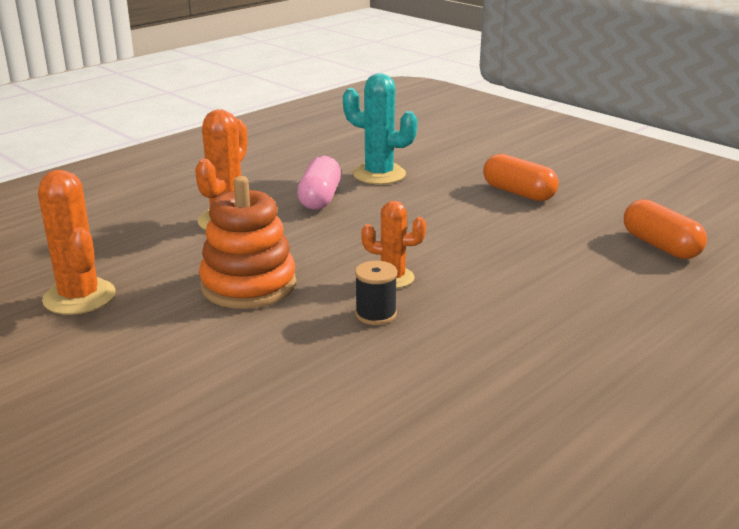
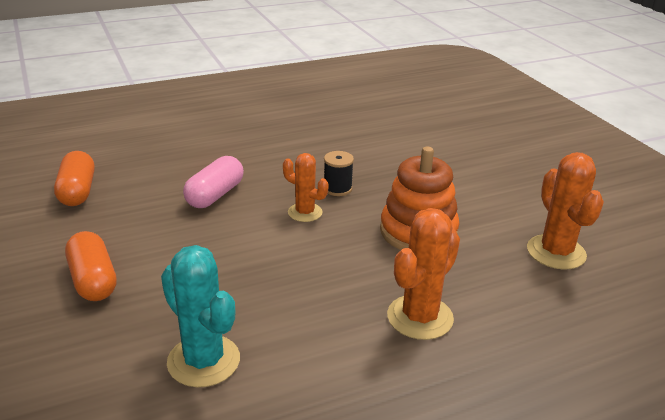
camera: 160 degrees left, 5 degrees up
(320, 198) = (304, 330): pink capsule -> pink capsule (215, 195)

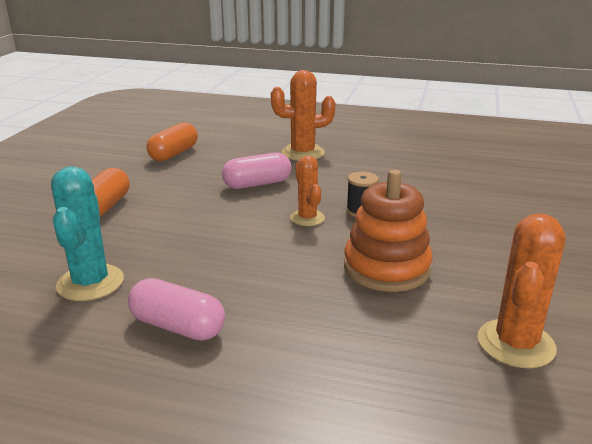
camera: 40 degrees right, 5 degrees down
(338, 357) = (178, 326): none -> pink capsule
(420, 317) = (286, 332): orange cactus -> orange cactus (303, 153)

